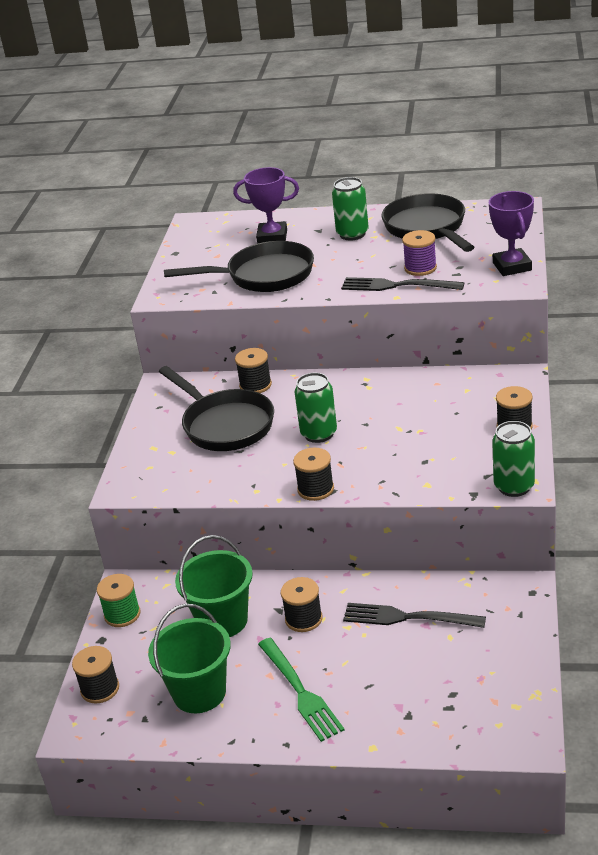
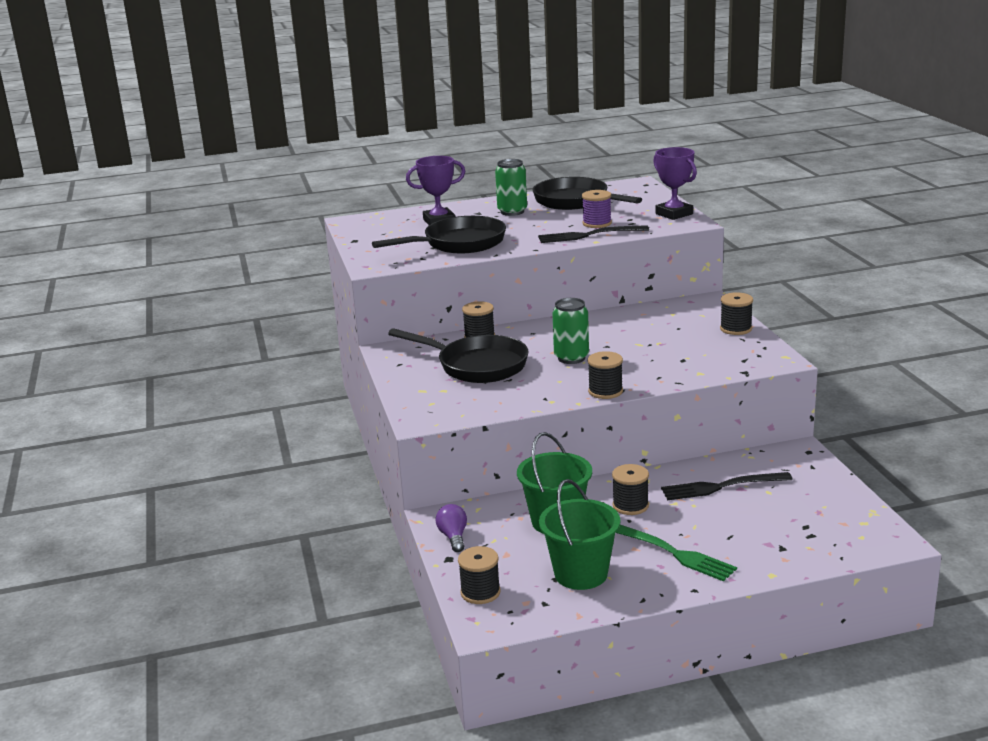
camera: 25 degrees left, 10 degrees down
(122, 614) = (453, 537): green spool -> purple light bulb
(514, 486) = (773, 362): green can -> none

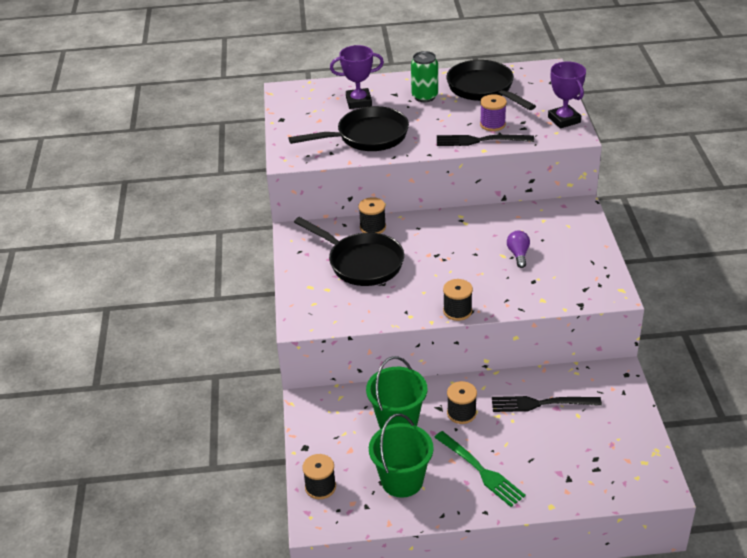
camera: 10 degrees right, 15 degrees up
(453, 537) = (314, 425): purple light bulb -> purple light bulb (518, 254)
(571, 358) = (441, 265): green can -> none
(736, 329) = (591, 248): black spool -> none

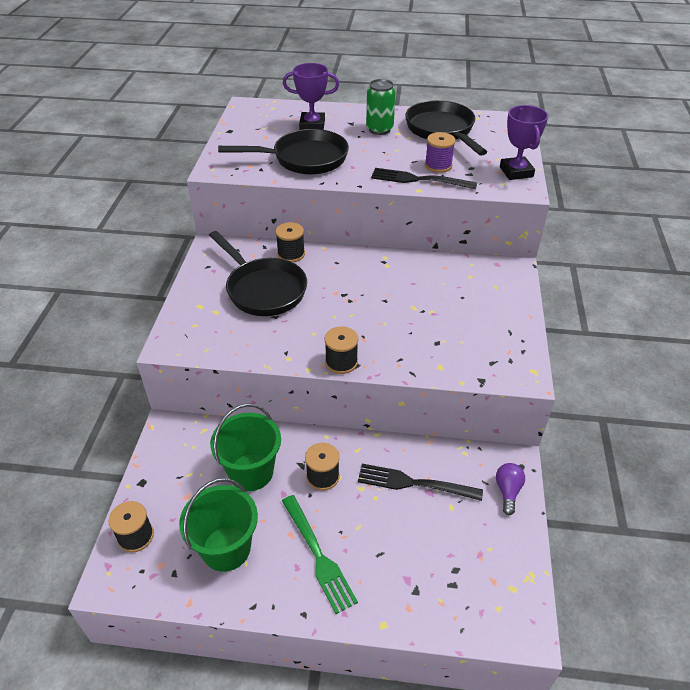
camera: 10 degrees right, 5 degrees up
(518, 254) = (431, 309): purple light bulb -> purple light bulb (507, 491)

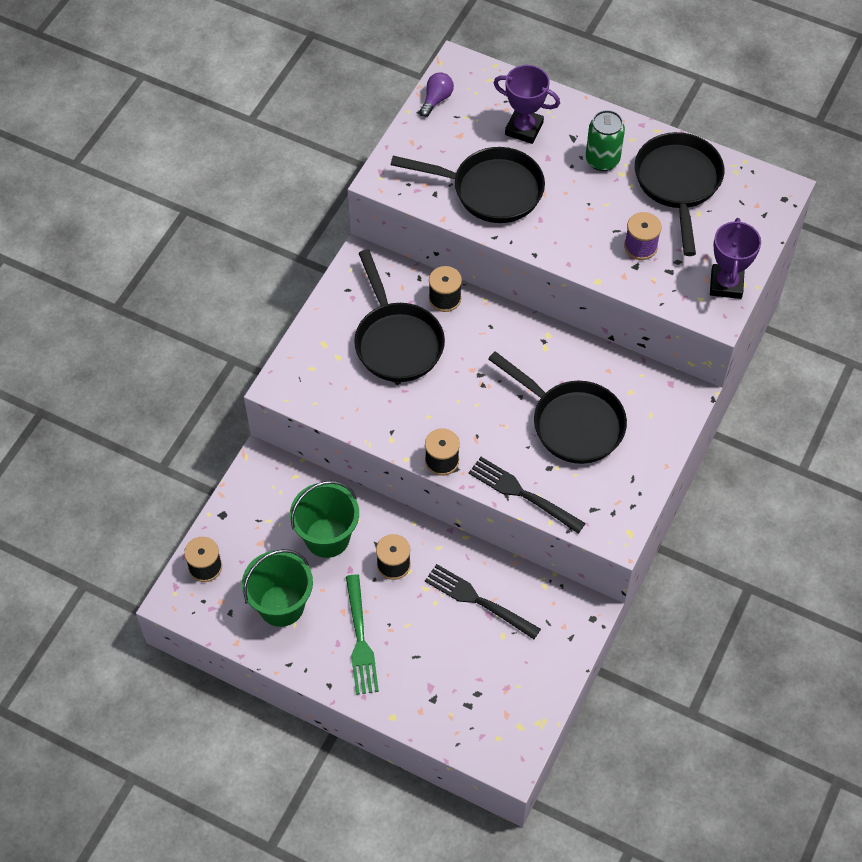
camera: 20 degrees right, 15 degrees up
(419, 180) = (606, 264): black fork -> black fork (522, 494)
(437, 307) = (571, 423): none -> black pan
(507, 491) = (565, 638): purple light bulb -> purple light bulb (436, 99)

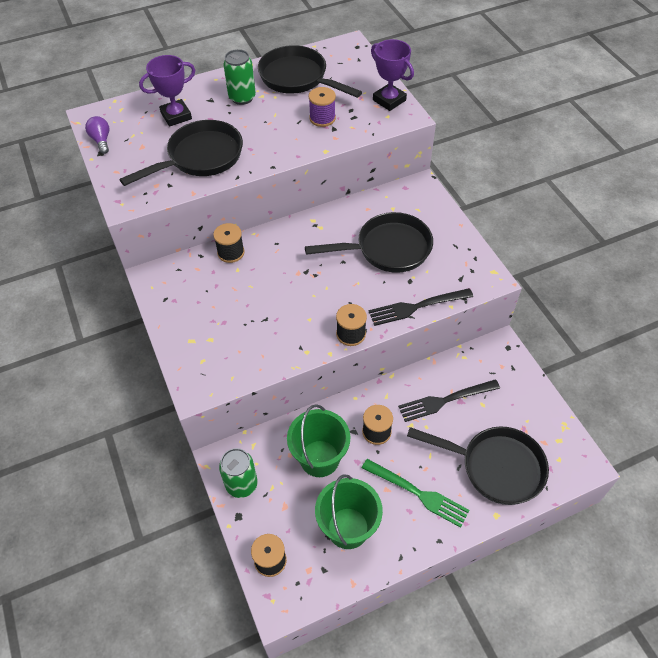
camera: 50 degrees left, 5 degrees down
(252, 495) = (241, 484): none -> green can
(396, 341) = (234, 298): black pan -> black pan (495, 467)

